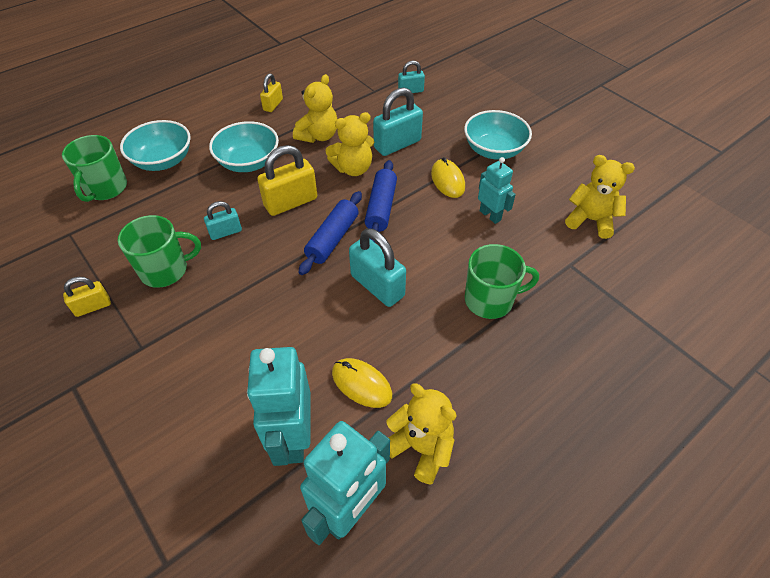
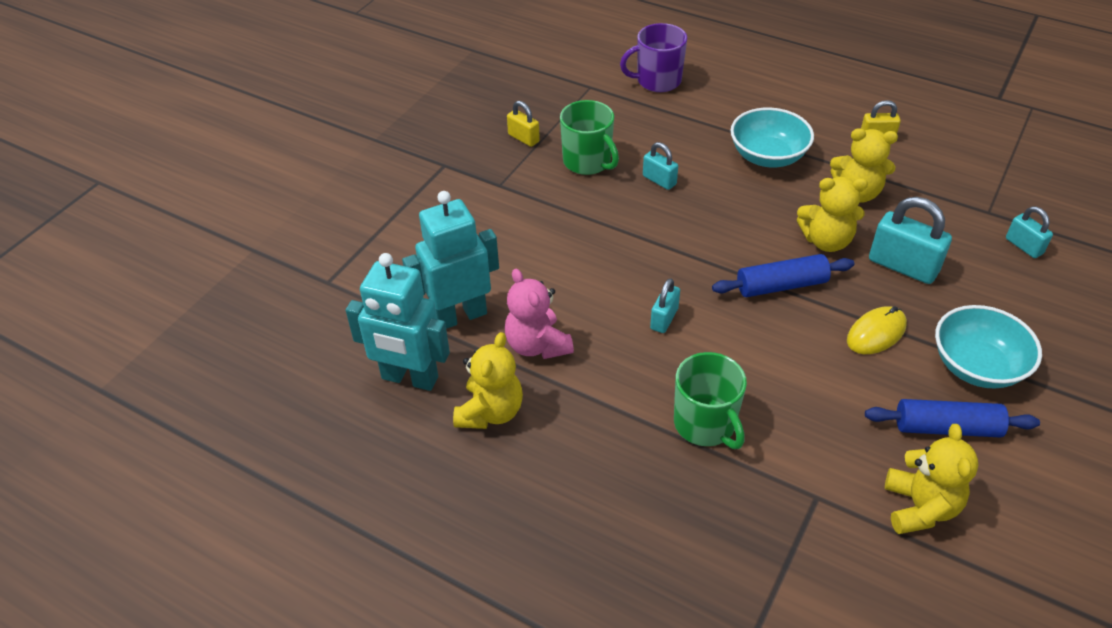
camera: 70 degrees right, 5 degrees down
(106, 188) = (657, 81): green mug -> purple mug
(163, 161) = (721, 98): turquoise bowl -> none
(291, 202) = (734, 210): yellow padlock -> none
(332, 239) = (705, 261): blue rolling pin -> blue rolling pin (946, 428)
(353, 168) = (826, 241): yellow teddy bear -> yellow teddy bear turned 45 degrees counterclockwise
(361, 384) = (537, 345): yellow mouse -> pink teddy bear
(377, 286) = (664, 319): turquoise padlock -> turquoise padlock, size x0.57
(490, 215) = (845, 392): turquoise robot -> none

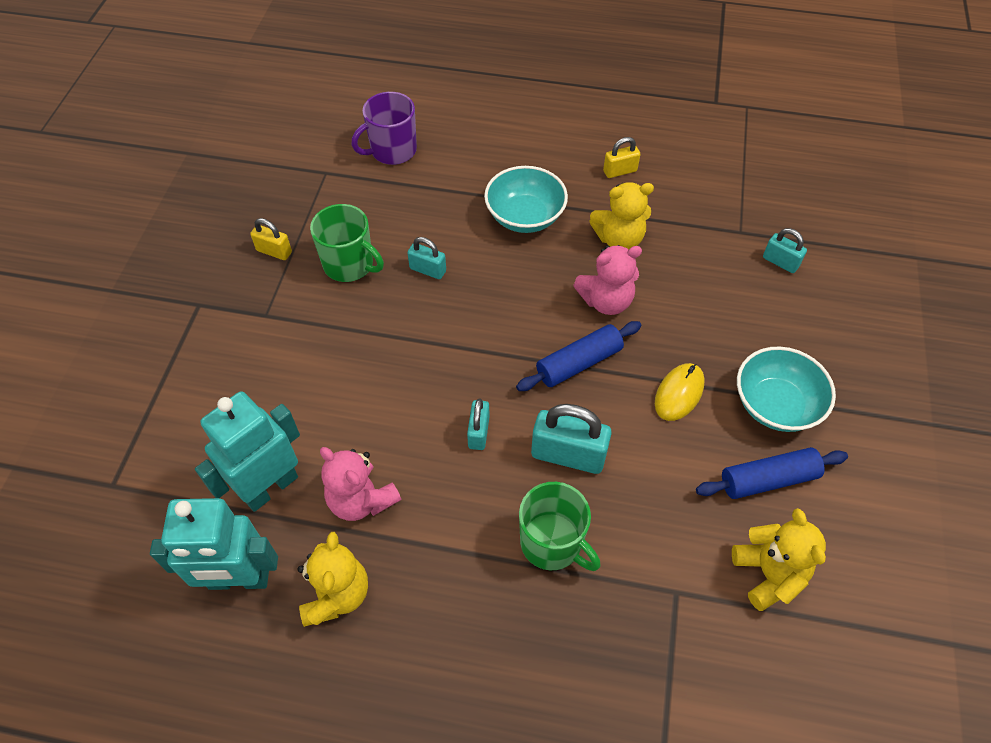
camera: 20 degrees left, 10 degrees up
(826, 241) = (606, 301): yellow teddy bear -> pink teddy bear
(903, 266) = (682, 311): turquoise padlock -> turquoise padlock (568, 455)

